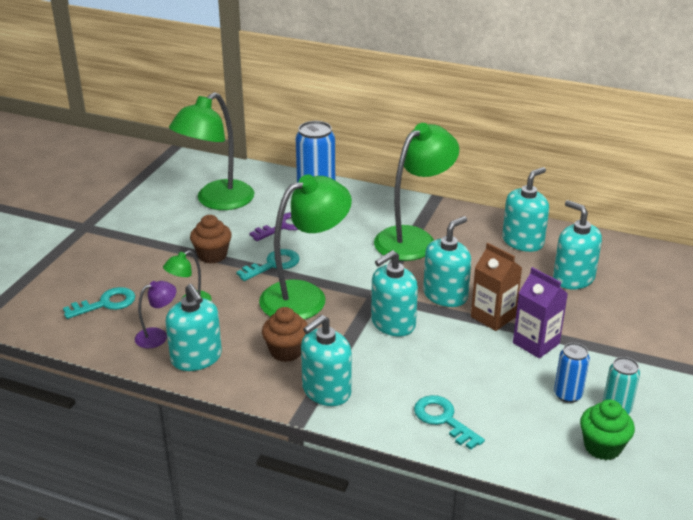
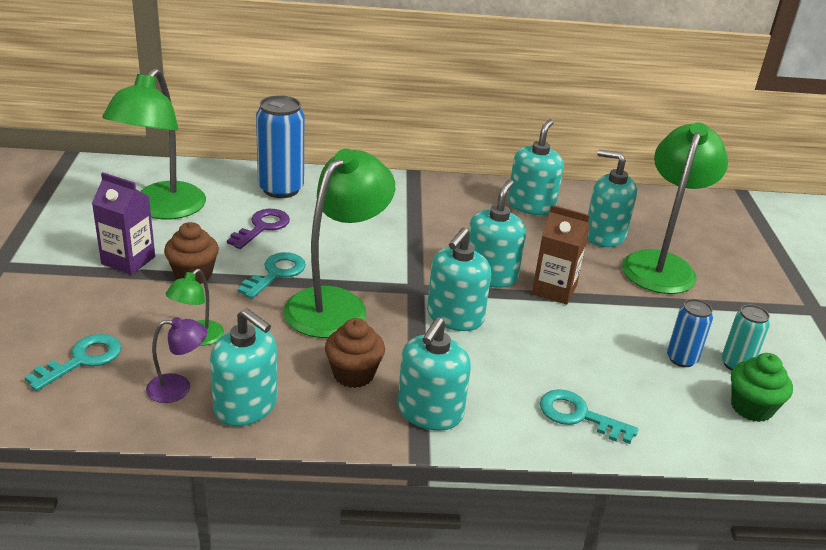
camera: 25 degrees left, 0 degrees up
(158, 336) = (178, 388): purple lamp -> purple lamp turned 45 degrees clockwise
(413, 238) = (417, 219): green lamp -> green lamp (661, 264)
(536, 343) = (614, 310): purple carton -> purple carton (128, 260)

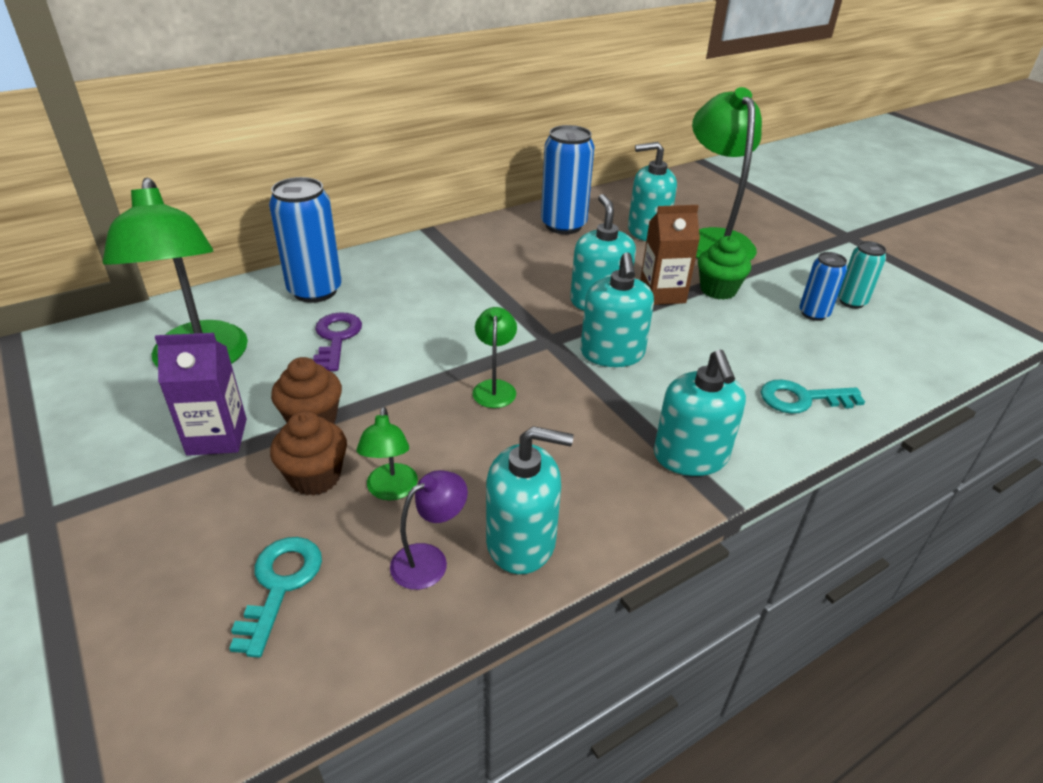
camera: 30 degrees left, 5 degrees up
(276, 273) = (402, 381): turquoise key -> none
(336, 304) = (494, 387): green lamp -> green lamp, size x0.46
(353, 374) = (586, 452): brown cupcake -> brown cupcake (315, 477)
(531, 205) = (563, 225): turquoise soap dispenser -> blue can
(751, 407) = (899, 332): green cupcake -> green cupcake (718, 290)

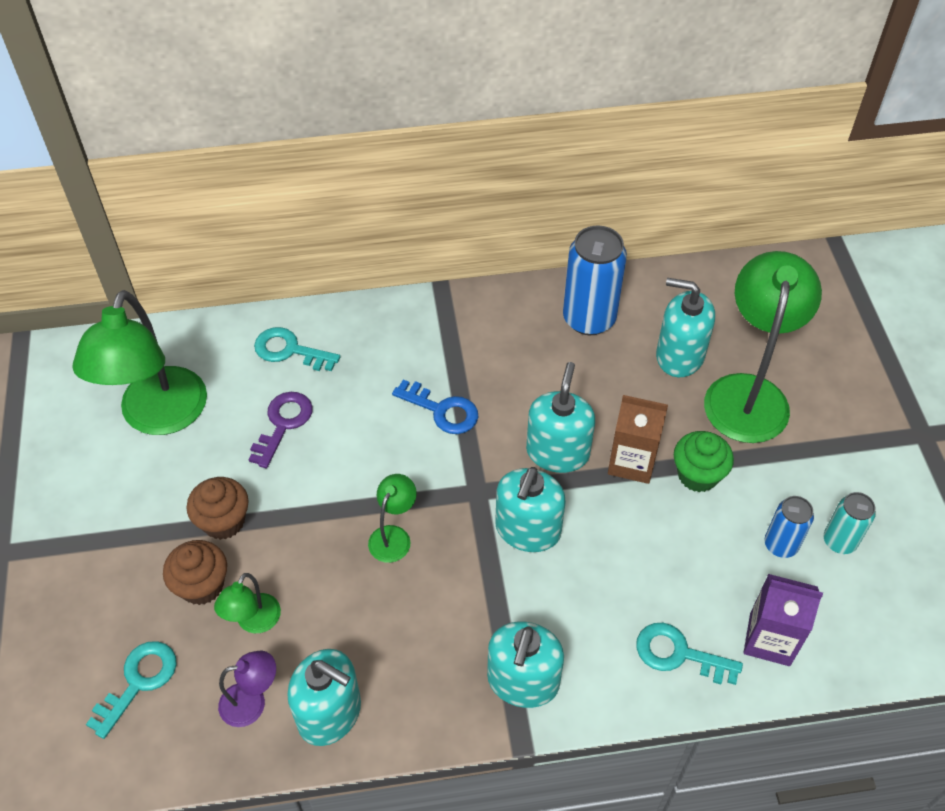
camera: 25 degrees right, 15 degrees up
(217, 437) = (144, 513): purple carton -> purple carton (769, 639)
(315, 291) = (290, 350): blue can -> turquoise key
(482, 298) = (442, 410): none -> blue key

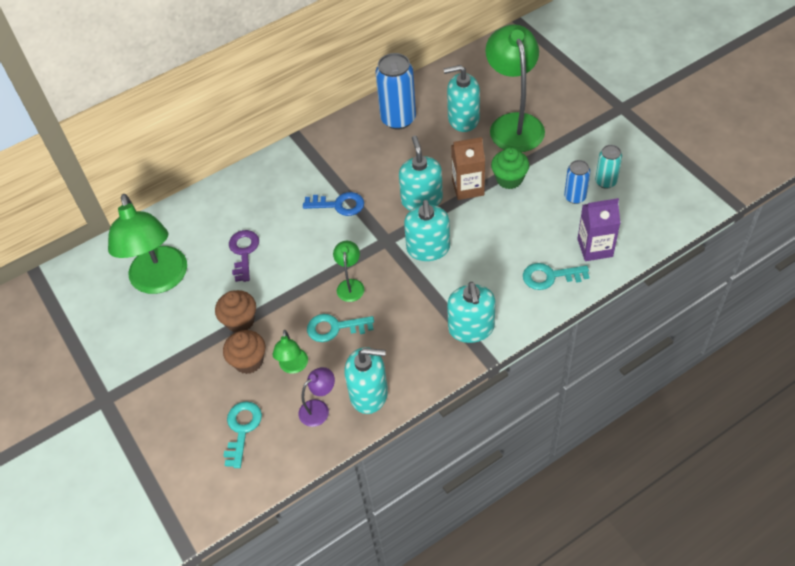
camera: 20 degrees left, 0 degrees up
(290, 350) = (222, 209): turquoise key -> turquoise key (334, 328)

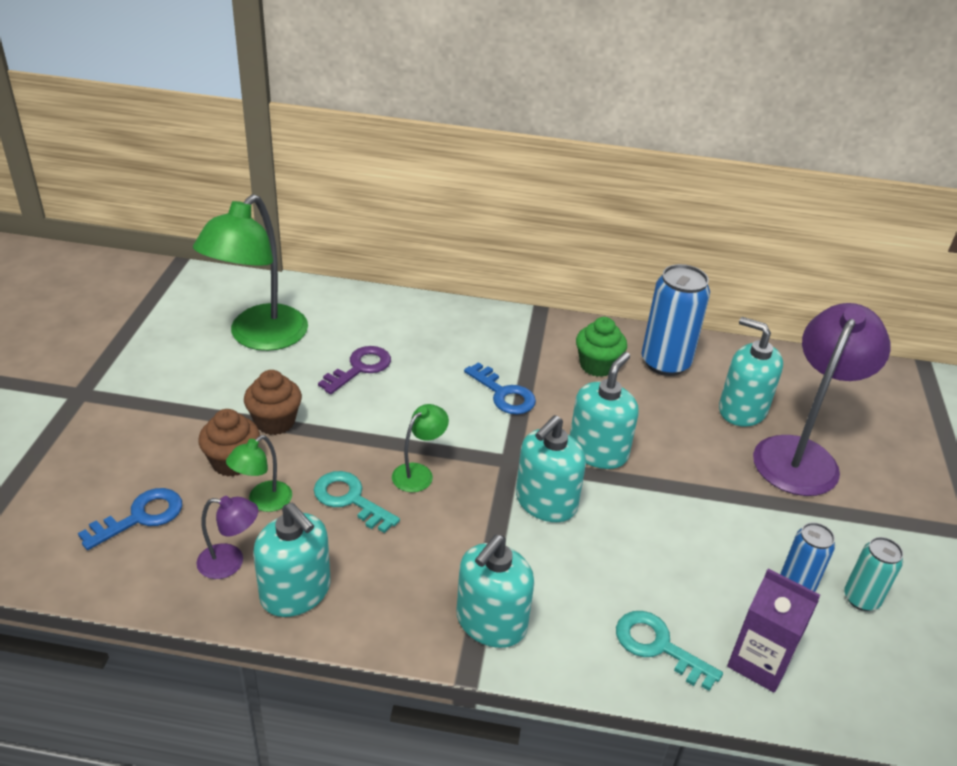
camera: 35 degrees right, 15 degrees down
(242, 429) = (141, 517): turquoise key -> blue key
(468, 187) = (667, 477): brown carton -> none
(509, 179) = (729, 504): green cupcake -> green cupcake (597, 365)
(514, 124) = (801, 454): green lamp -> purple lamp

